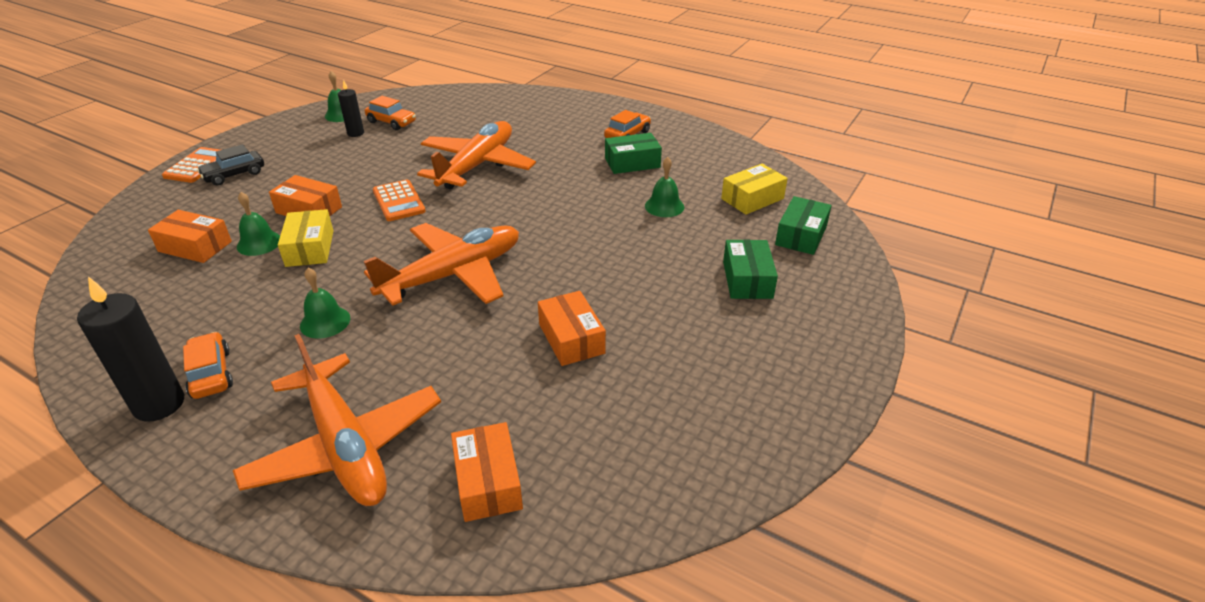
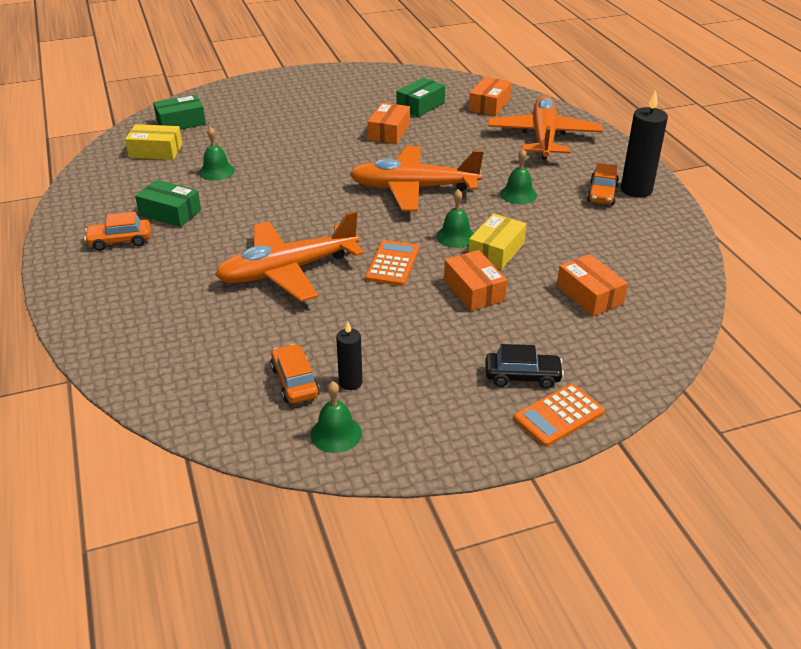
camera: 140 degrees left, 0 degrees up
(259, 243) = (534, 274): green bell -> green bell (456, 236)
(747, 280) = (256, 117): green box -> green box (420, 106)

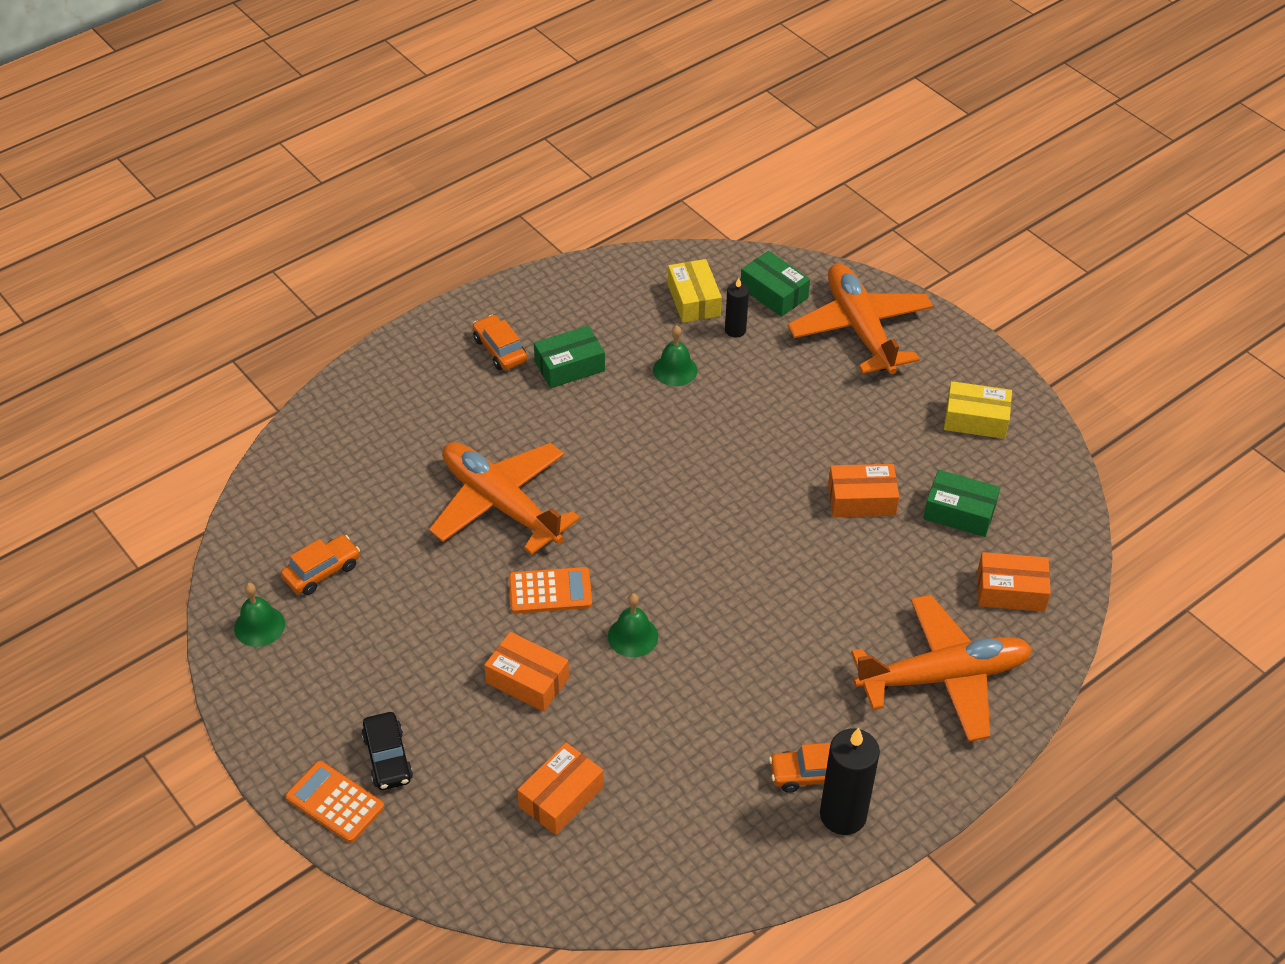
camera: 70 degrees right, 10 degrees up
(170, 213) = (569, 366): green box -> green box turned 60 degrees clockwise
(350, 382) = (334, 615): black candle -> black candle (735, 330)
(413, 188) = (725, 565): orange plane -> orange plane (860, 328)
(474, 290) = (527, 680): orange box -> orange box turned 75 degrees clockwise
(496, 251) = (617, 684): yellow box -> yellow box (975, 419)
(518, 194) = (764, 679): green bell -> none

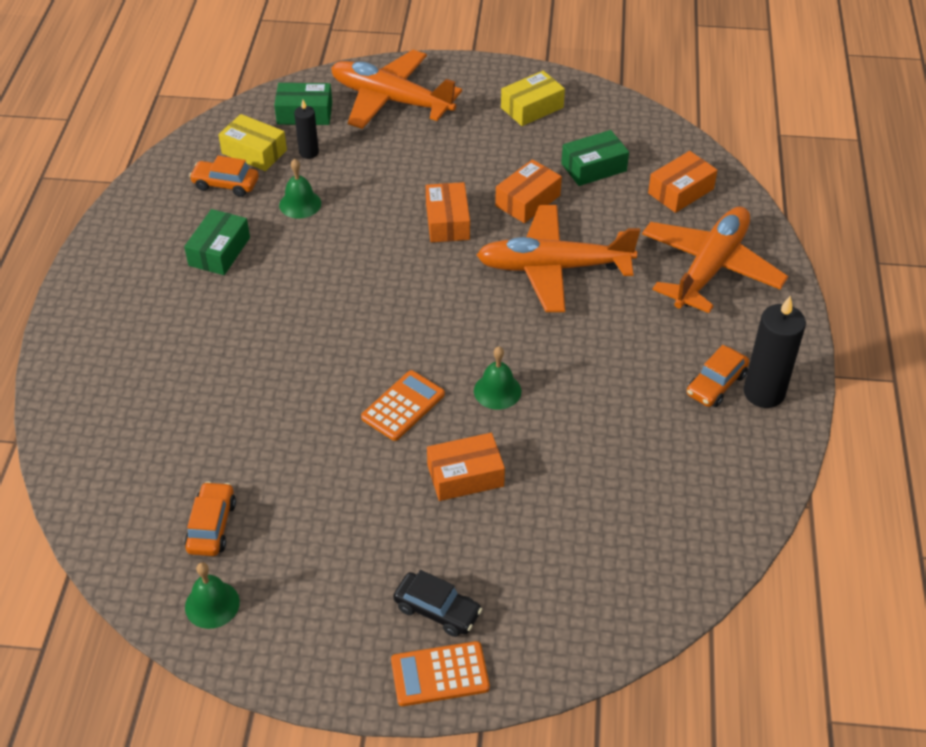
camera: 45 degrees left, 0 degrees up
(500, 350) = (150, 275): orange car -> orange car (225, 184)
(500, 504) = (289, 376): orange plane -> orange plane (553, 268)
(561, 797) = (588, 530): orange box -> orange box (447, 222)

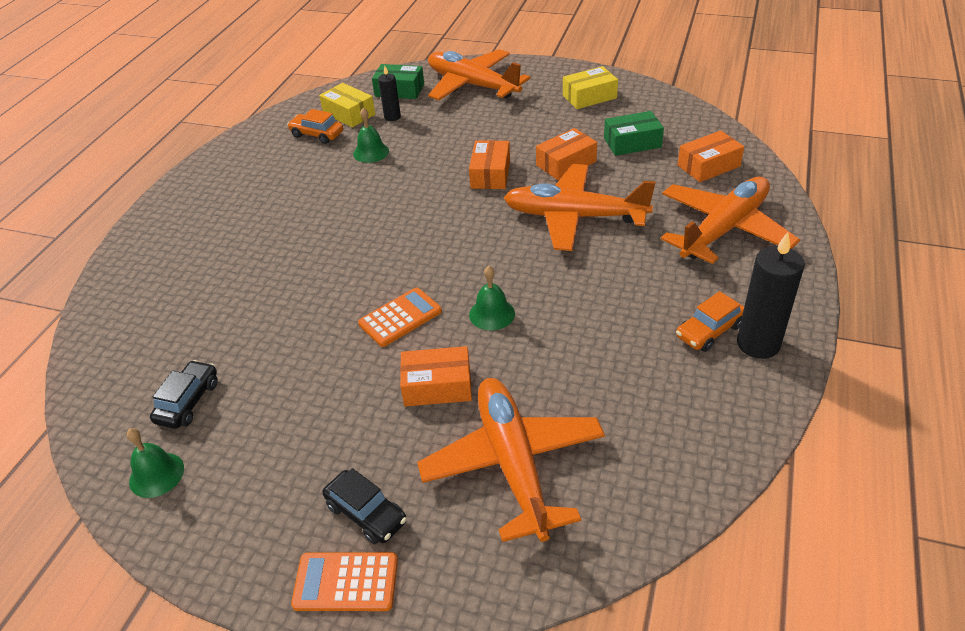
camera: 15 degrees right, 5 degrees down
(211, 526) = (188, 402): orange car -> black car
(219, 251) = (291, 181): green box -> none
(561, 542) = (513, 463): none -> orange plane

